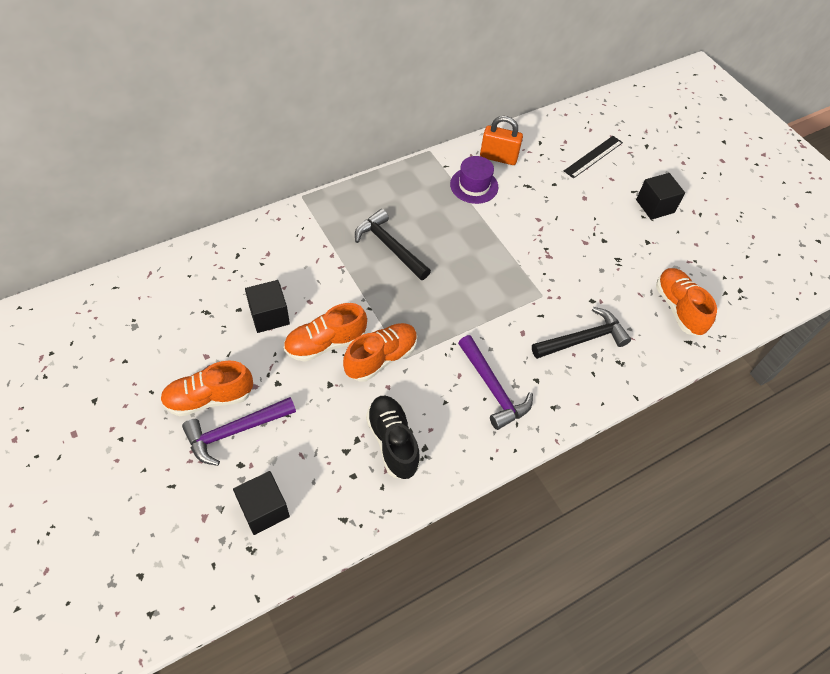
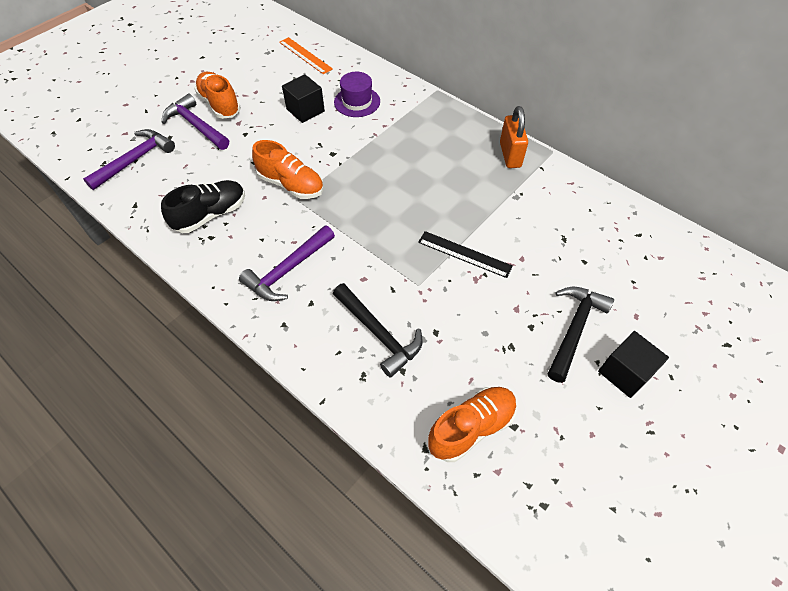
camera: 75 degrees right, 0 degrees up
(167, 289) = (305, 55): none -> orange ruler
(264, 509) = (135, 160): black cube -> purple hammer
(325, 343) = (292, 148): orange shoe -> none
(389, 246) = (415, 157): black hammer -> black hammer (574, 329)
(474, 185) = (531, 195): purple hat -> purple hat (357, 102)
(498, 157) = (586, 205): orange padlock -> orange padlock (510, 155)
(593, 156) = (658, 290): black ruler -> black ruler (464, 254)

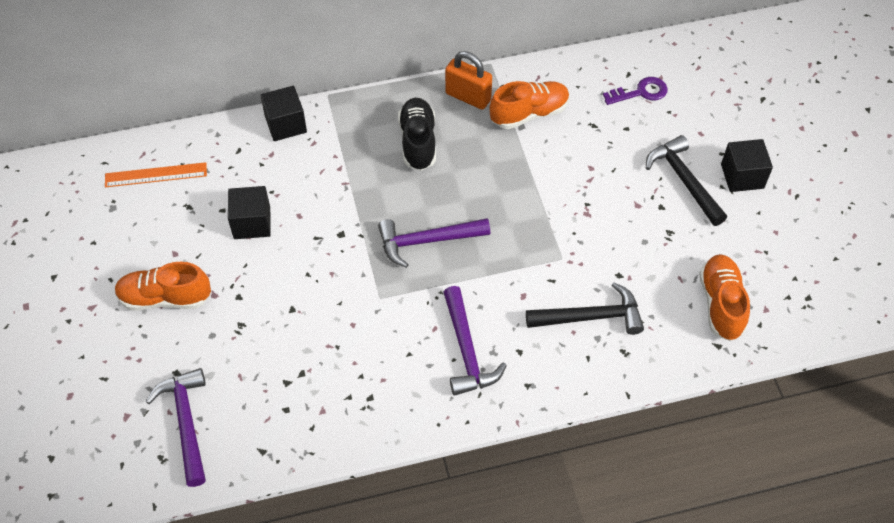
camera: 55 degrees left, 0 degrees up
(196, 125) = (180, 338): purple hammer -> purple hammer (426, 241)
(211, 215) = (338, 384): black shoe -> black shoe (418, 142)
(291, 185) = (355, 292): orange shoe -> orange shoe (529, 114)
(357, 102) = (282, 171): purple hat -> none
(394, 85) = (286, 124): none -> black cube
(464, 254) = (554, 204): black ruler -> none
(630, 252) = (640, 92): none -> purple key

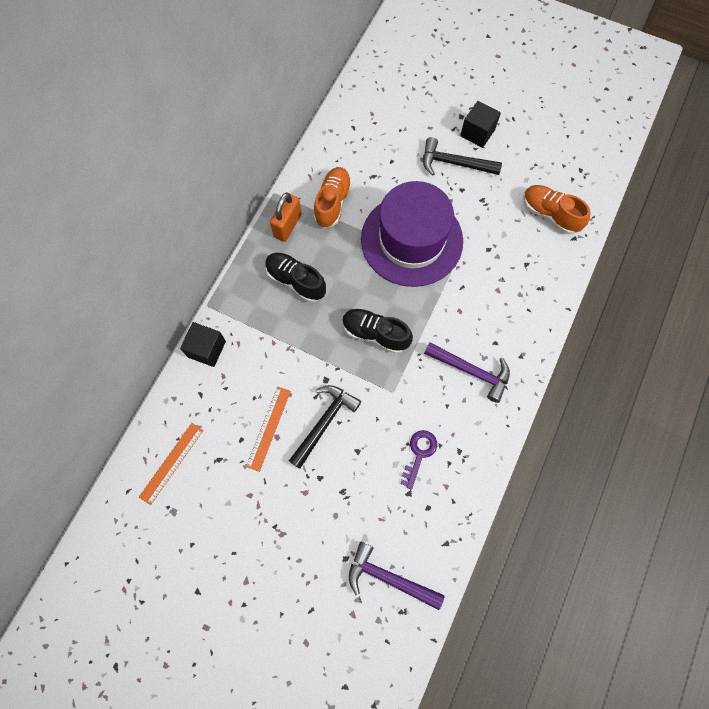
camera: 50 degrees left, 15 degrees up
(165, 298) = (281, 526): orange shoe -> none
(252, 223) = (268, 428): black cube -> orange ruler
(426, 241) = (375, 334): purple hammer -> black shoe
(468, 97) = (287, 226): orange padlock -> orange padlock turned 45 degrees counterclockwise
(558, 203) = (411, 240): none -> purple hat
(591, 317) = (504, 286): black hammer -> black hammer (325, 422)
(640, 92) = (373, 132): purple key -> purple key (419, 454)

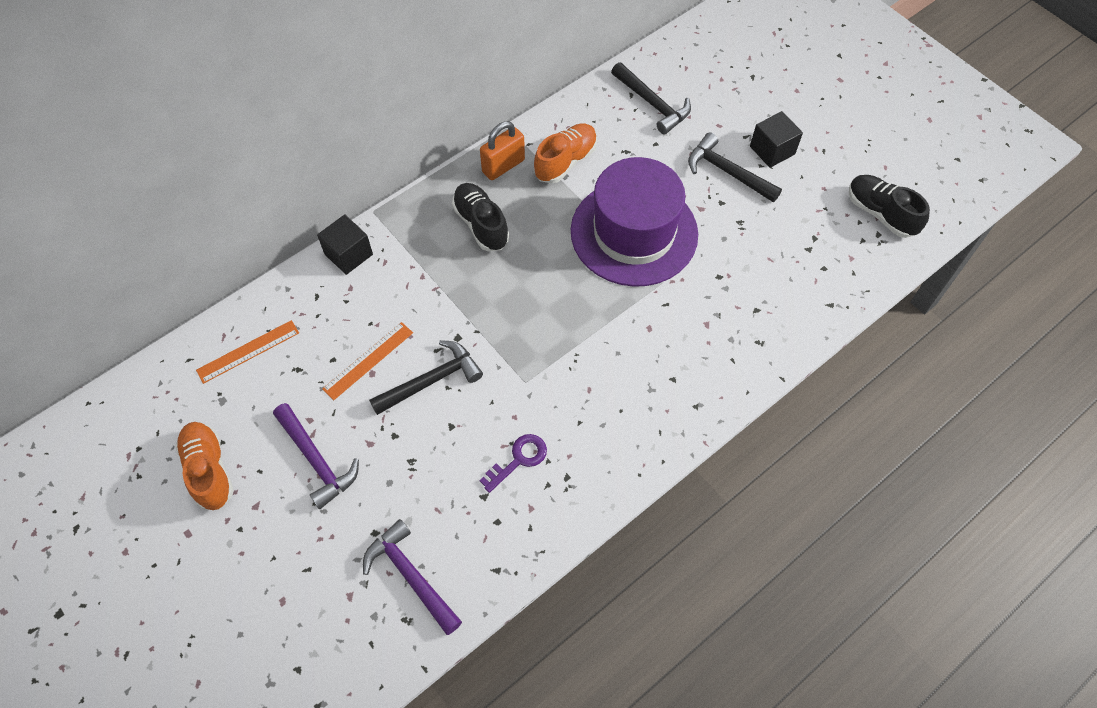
camera: 25 degrees right, 10 degrees down
(373, 129) = (653, 104): none -> black hammer
(375, 334) = (539, 313): black shoe -> black shoe (880, 213)
(471, 371) = (628, 398): purple hammer -> purple hammer (317, 460)
(550, 214) = (814, 268): orange shoe -> orange shoe (209, 470)

